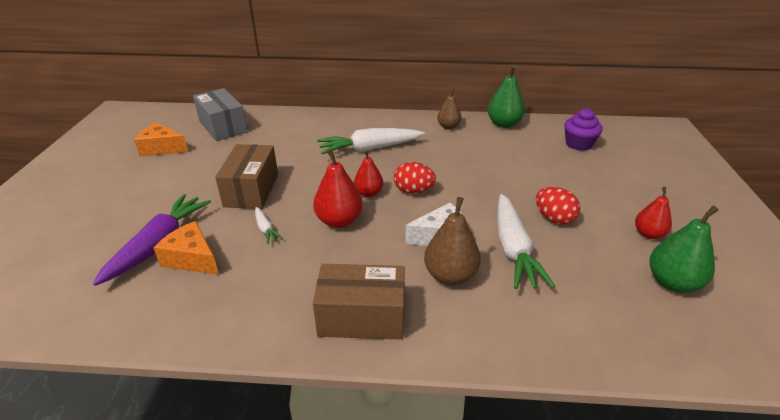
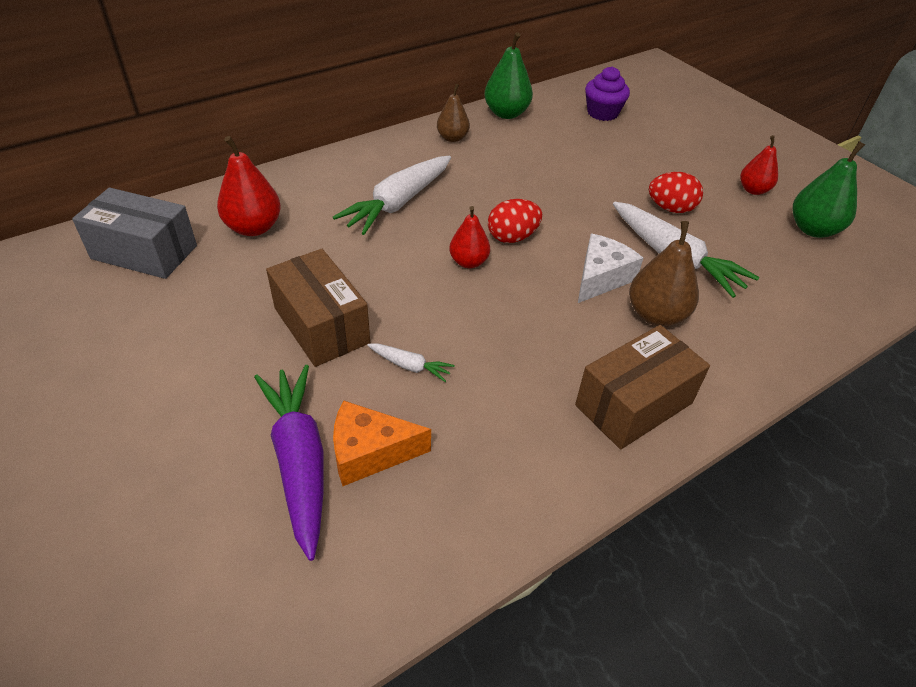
camera: 40 degrees left, 10 degrees up
(162, 148) = (88, 328): orange cheese -> none
(339, 221) = (480, 312): red pear -> red pear (253, 227)

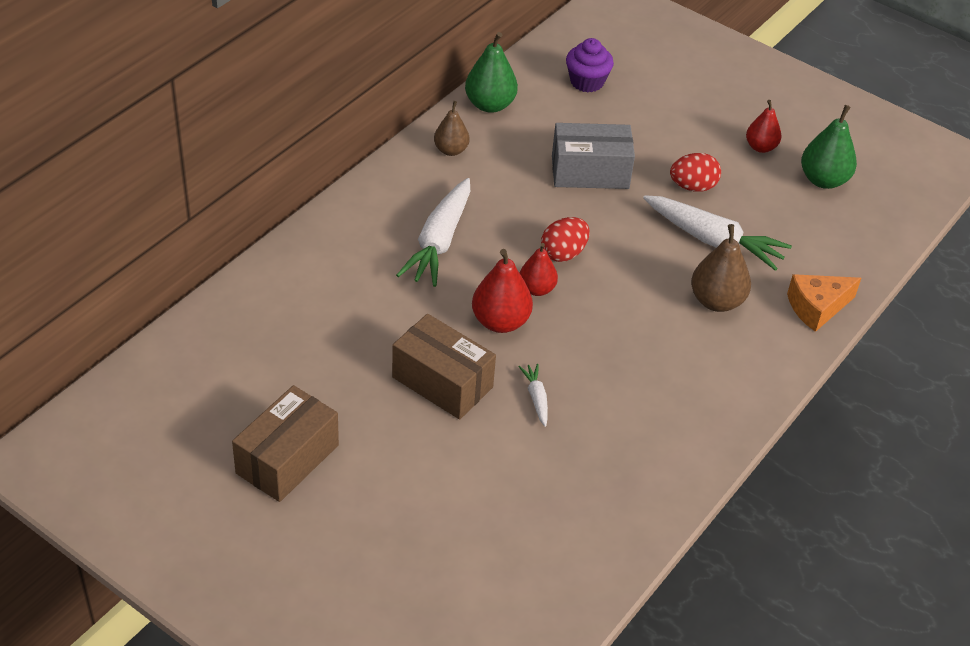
camera: 20 degrees left, 0 degrees up
(144, 252) = (233, 353): grey box -> grey box (590, 172)
(253, 227) = (318, 302): red pear -> red pear (500, 322)
(299, 462) = (494, 496): purple carrot -> none
(370, 452) = (543, 474): orange cheese -> orange cheese (817, 307)
(409, 366) = (536, 398): white carrot -> white carrot turned 105 degrees counterclockwise
(601, 278) = (658, 276): white cheese -> none
(634, 404) = (725, 384): brown box -> brown box (287, 459)

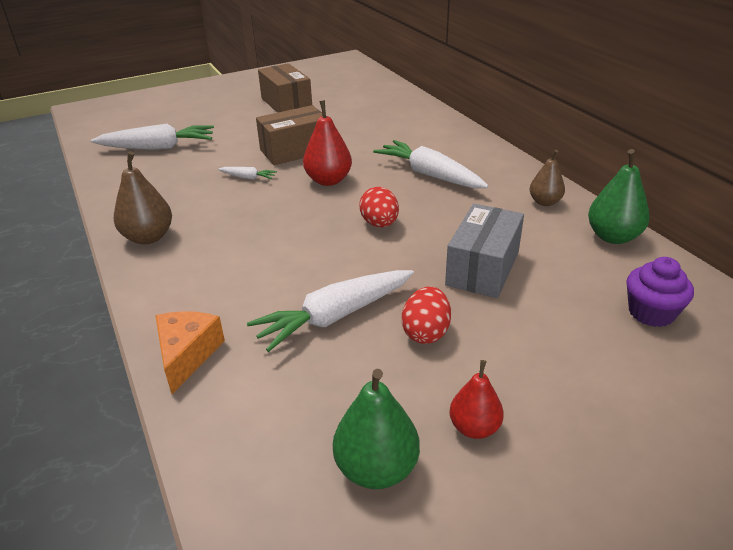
camera: 120 degrees right, 10 degrees down
(514, 543) = (157, 147): none -> white carrot
(536, 289) = (349, 202): red pear -> none
(716, 301) = (257, 289): brown pear -> brown pear (148, 237)

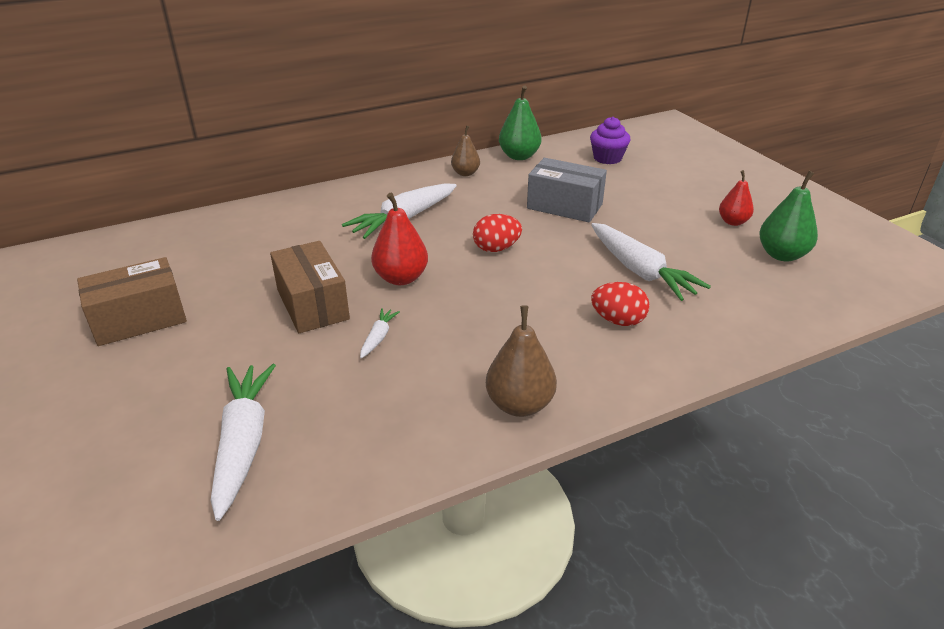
camera: 90 degrees left, 0 degrees up
(187, 355) = (712, 344): orange cheese -> none
(426, 332) = (648, 233): red egg -> red egg (618, 320)

